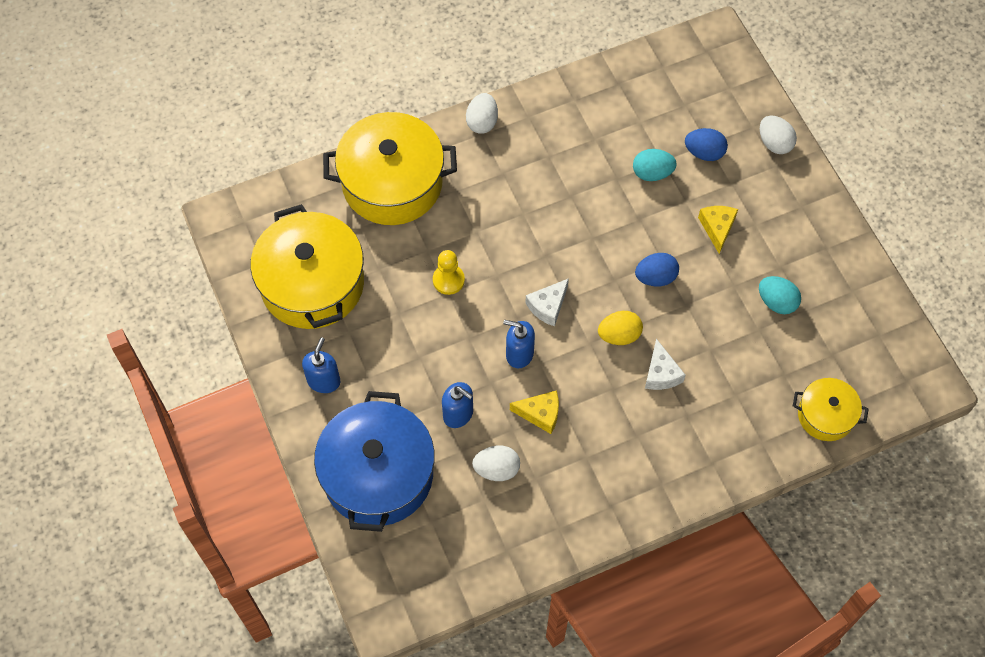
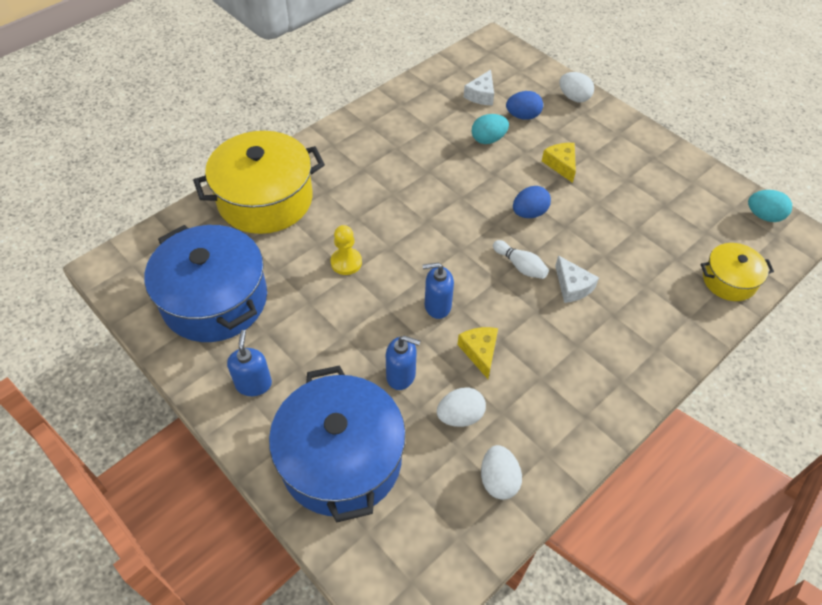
camera: 20 degrees left, 10 degrees down
(312, 284) = (215, 300): yellow pot -> blue pot
(482, 122) = (329, 137): white egg -> white egg (498, 480)
(540, 414) = (480, 352): yellow cheese -> yellow cheese turned 90 degrees counterclockwise
(548, 306) = (446, 259): white cheese -> white cheese (481, 95)
(619, 335) = (520, 266): yellow egg -> white bowling pin
(776, 302) = (638, 205): turquoise egg -> turquoise egg (763, 216)

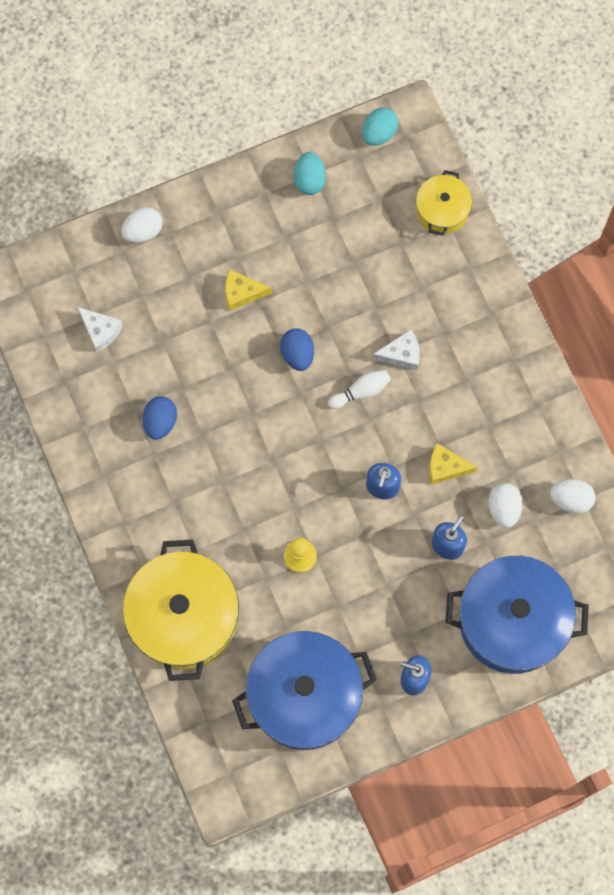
camera: 70 degrees left, 20 degrees up
(488, 139) = (176, 352): turquoise egg -> turquoise egg (309, 180)
(523, 116) = (153, 300): blue egg -> blue egg (160, 422)

